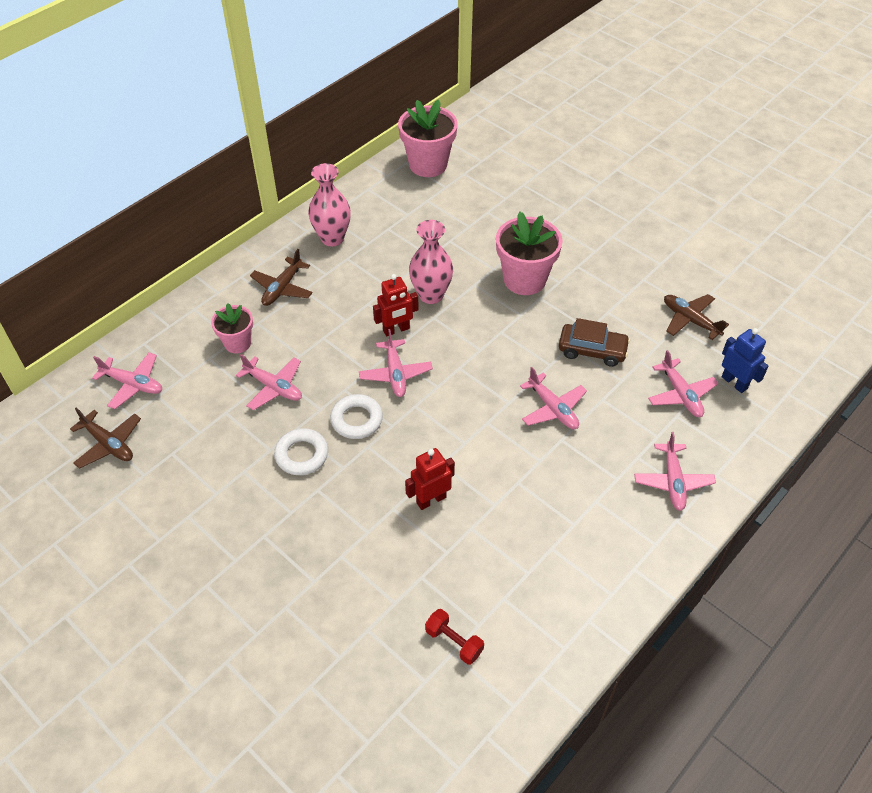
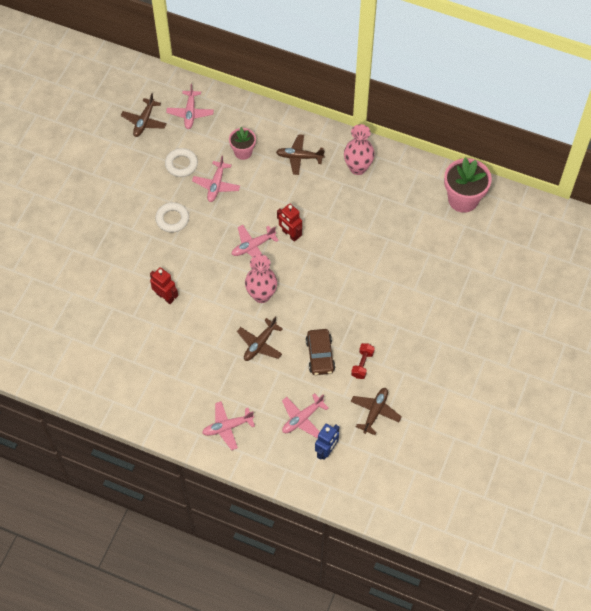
camera: 70 degrees right, 10 degrees up
(356, 420) = (209, 238): white ring -> white ring (181, 164)
(431, 295) = (330, 244): pink vase -> pink vase (261, 295)
(454, 642) = (78, 337): red dumbbell -> red dumbbell (362, 364)
(524, 279) = (369, 296): pink flower pot -> none
(553, 408) = (260, 344): pink plane -> brown plane

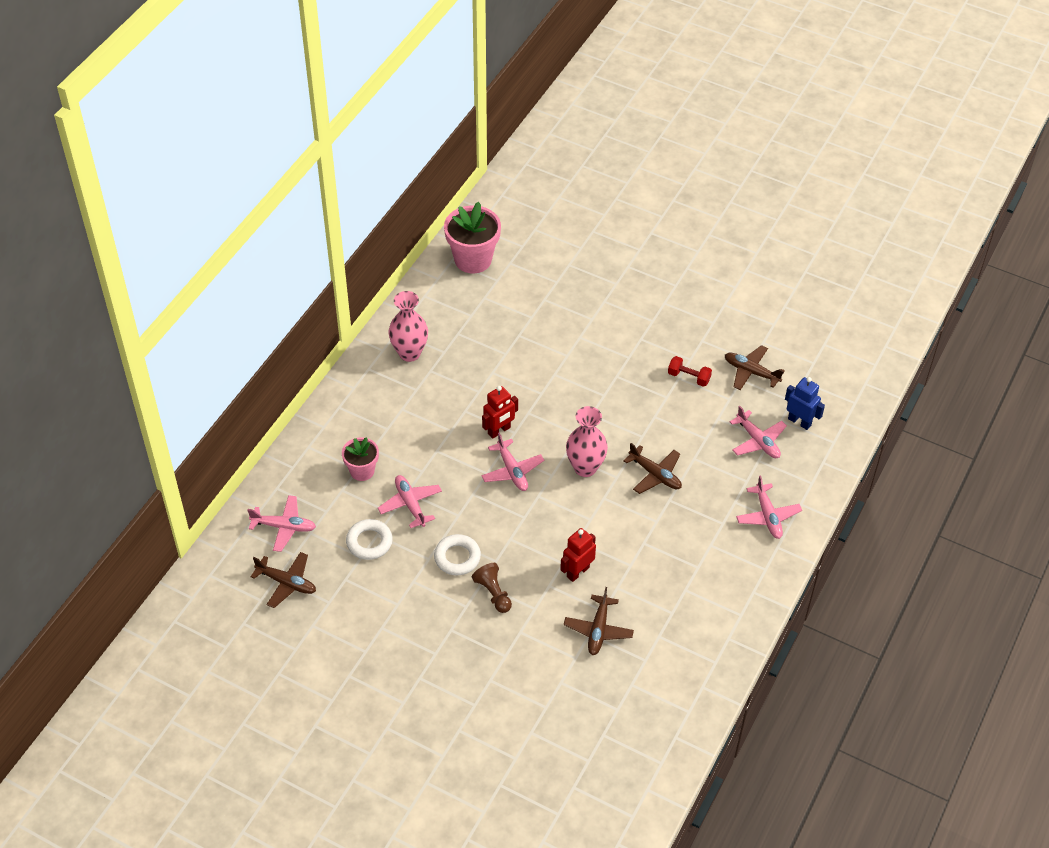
camera: 85 degrees left, 10 degrees down
(143, 244) = (493, 593): none -> brown pawn
(216, 185) = (410, 504): pink plane -> pink plane turned 135 degrees counterclockwise
(299, 157) = (382, 411): brown plane -> brown plane (598, 630)
(320, 355) = (674, 416): brown car -> none

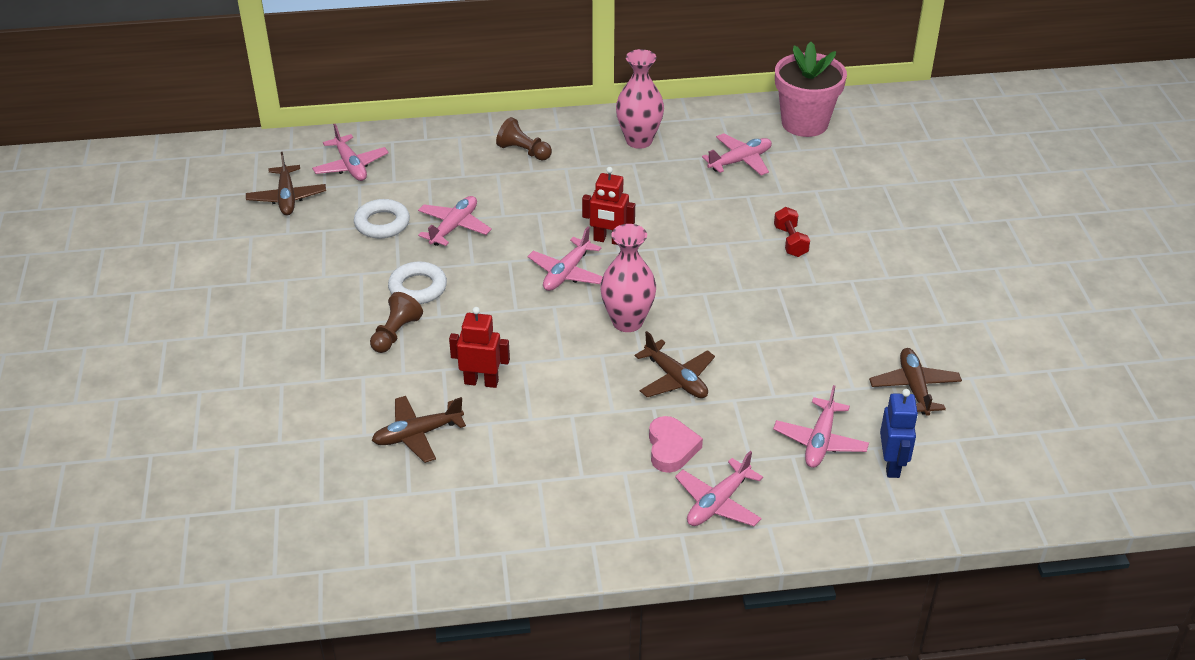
camera: 55 degrees right, 10 degrees down
(361, 421) = (523, 151): none -> brown pawn
(362, 471) = (463, 179): pink flower pot -> none
(481, 316) = (740, 161): none -> pink plane
(655, 474) = (676, 379): brown plane -> brown plane turned 45 degrees counterclockwise
(688, 377) = (843, 341): red dumbbell -> red dumbbell (790, 241)
(709, 511) = (671, 448): none -> pink heart

